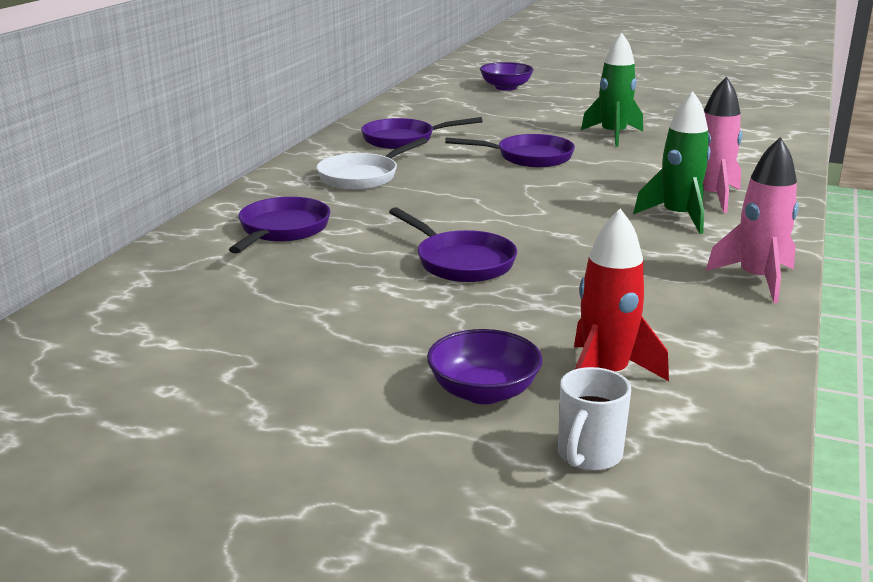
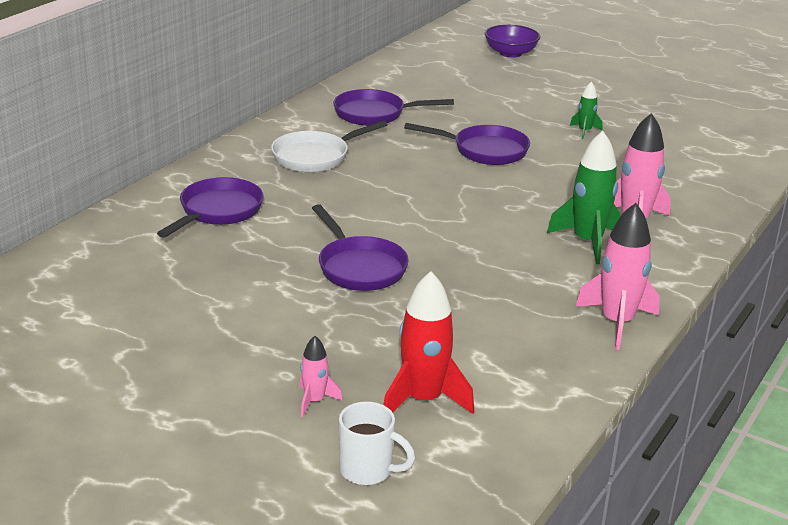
camera: 10 degrees right, 5 degrees up
(483, 392) = (314, 401): purple bowl -> pink rocket
(588, 456) = (368, 471): white mug -> white mug turned 105 degrees counterclockwise
(613, 135) = (584, 131): green rocket -> green rocket, size x0.52

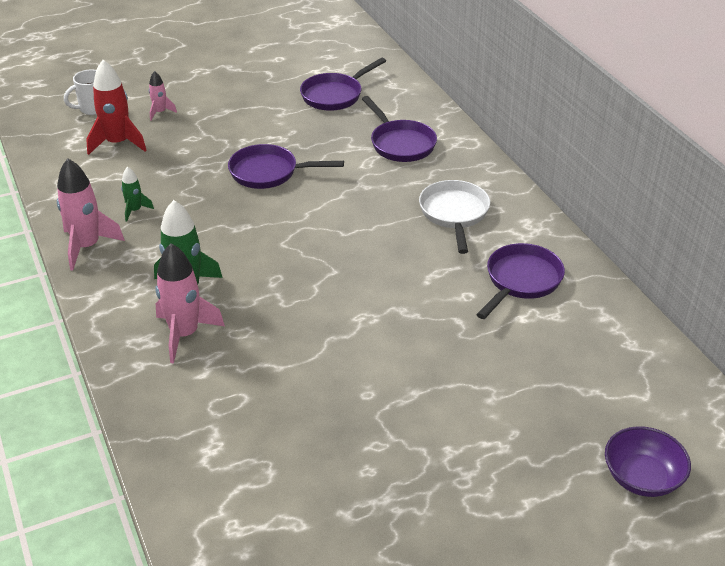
camera: 125 degrees right, 10 degrees up
(485, 151) = (387, 314): purple pan -> purple pan (335, 95)
(584, 131) = (372, 410): green rocket -> green rocket (135, 210)

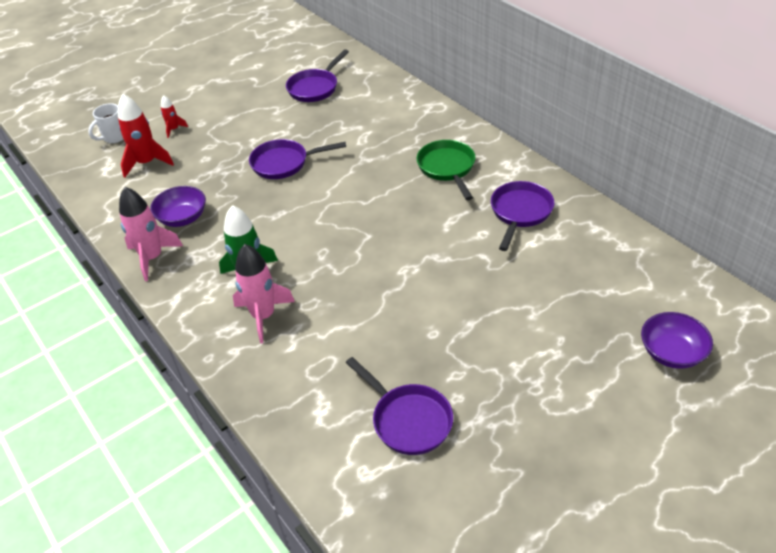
camera: 10 degrees left, 5 degrees up
(135, 210) = (182, 218): green rocket -> purple bowl
(160, 112) = (174, 129): pink rocket -> red rocket
(400, 144) = (383, 118): purple pan -> purple pan (408, 420)
(454, 214) = (447, 168): white pan -> green pan

